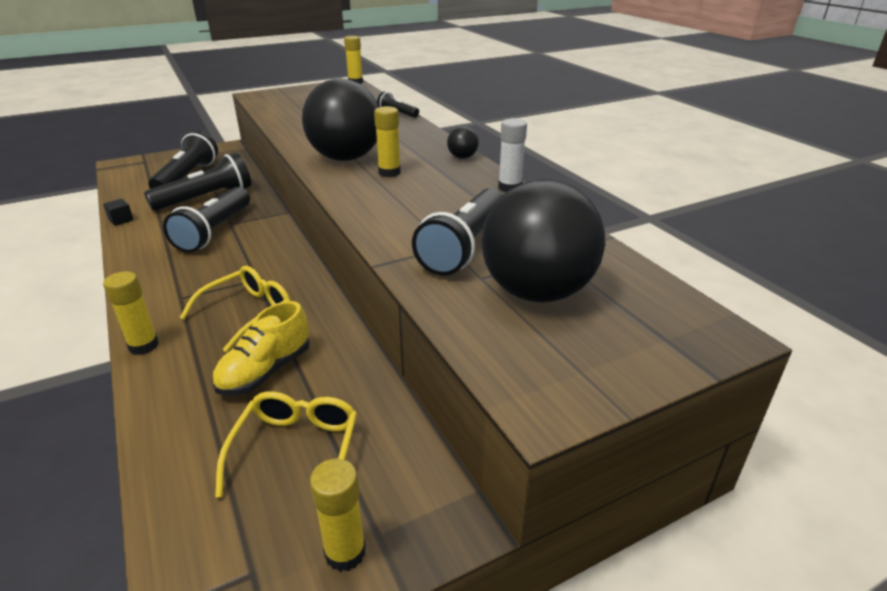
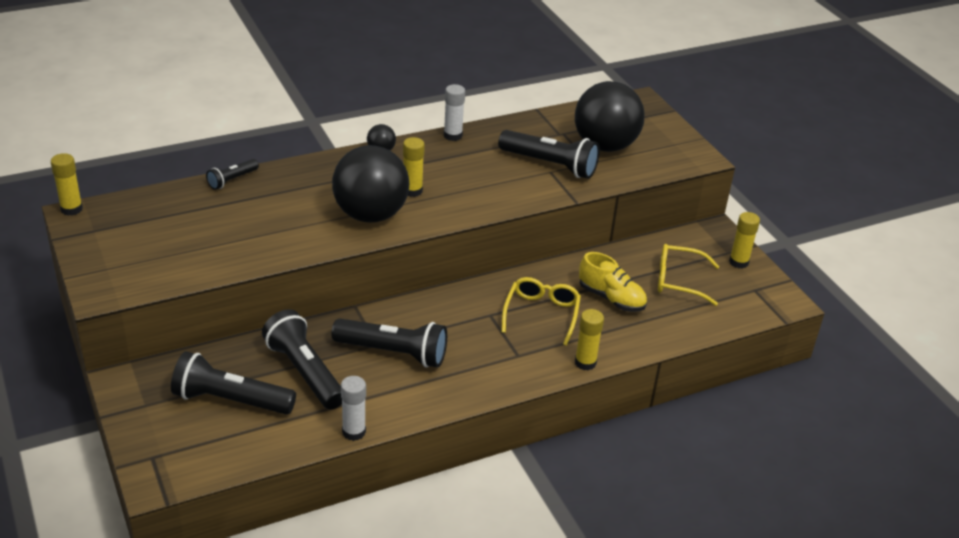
camera: 90 degrees left, 5 degrees up
(121, 220) = (354, 432): black cube -> white glue stick
(248, 313) = (541, 314): yellow glasses -> yellow glasses turned 60 degrees clockwise

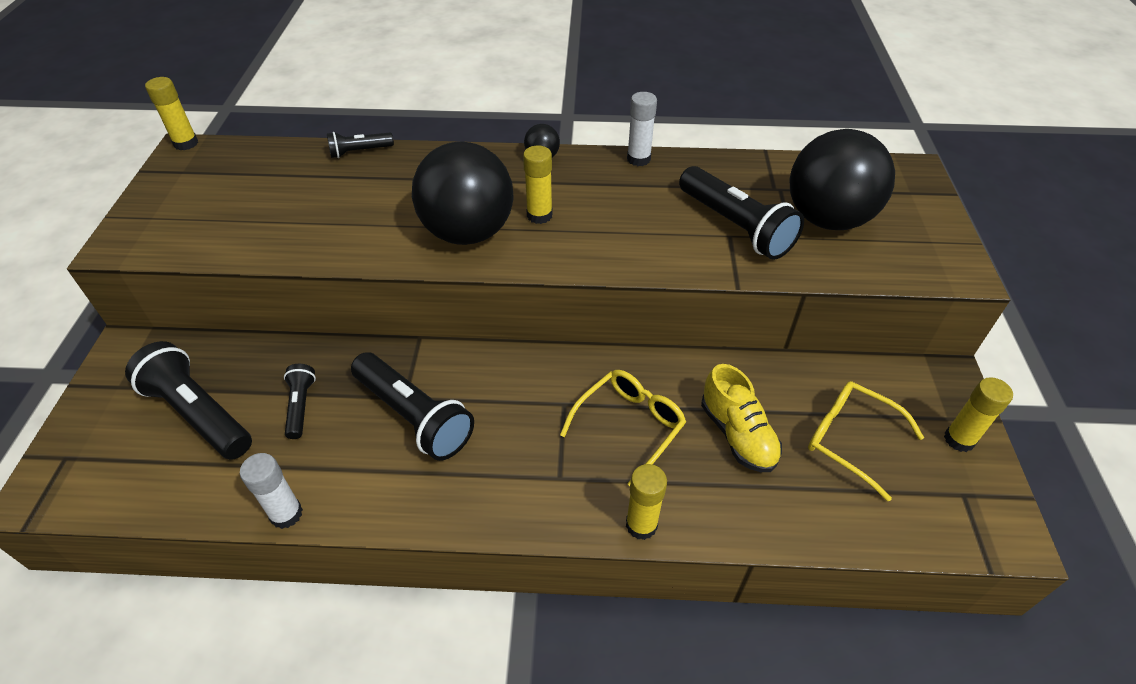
camera: 30 degrees right, 10 degrees up
(305, 372) = (301, 406): black flashlight -> black flashlight, size x0.52

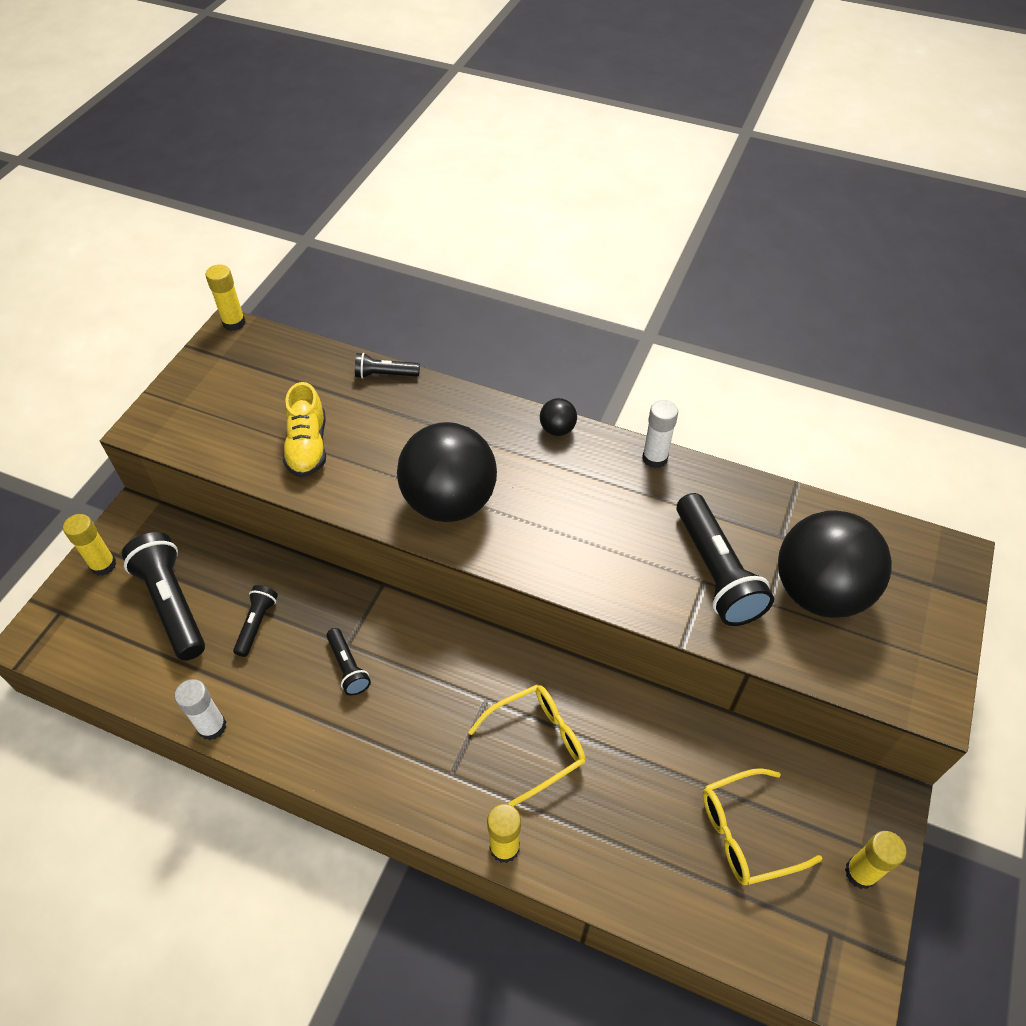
camera: 20 degrees right, 5 degrees up
(414, 416) = (348, 667): black flashlight -> black flashlight, size x0.52
(539, 215) = (525, 501): yellow glue stick -> yellow glue stick (103, 565)
(737, 434) = (636, 788): yellow shoe -> yellow shoe (308, 447)
(850, 439) = (746, 833): yellow glasses -> yellow glasses turned 75 degrees counterclockwise

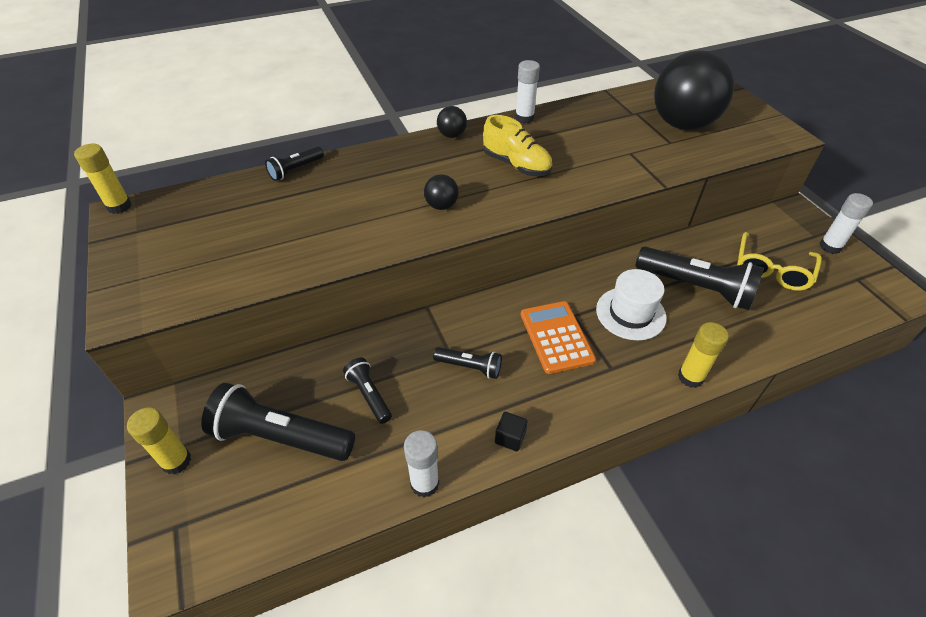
camera: 45 degrees left, 5 degrees down
(304, 751) = (510, 437): none -> black cube
(308, 447) = (295, 238): yellow shoe -> yellow shoe (516, 165)
(445, 705) = (556, 337): none -> orange calculator
(449, 502) = (441, 206): black ball -> black ball, size x0.41
(537, 743) = (630, 313): yellow glasses -> white hat
(715, 572) = (629, 146): black flashlight -> black flashlight (696, 287)
(860, 873) = (830, 246): yellow glue stick -> white glue stick

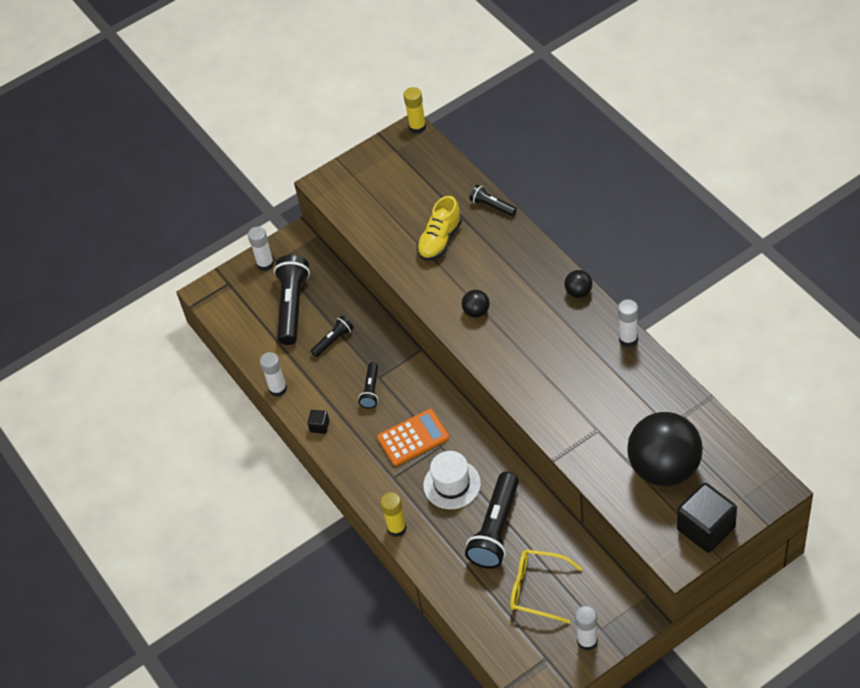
camera: 85 degrees right, 5 degrees up
(176, 461) = (265, 264): yellow glue stick -> white glue stick
(516, 165) = (548, 348): yellow shoe -> yellow shoe (440, 240)
(750, 115) = (706, 528): none -> black cube

